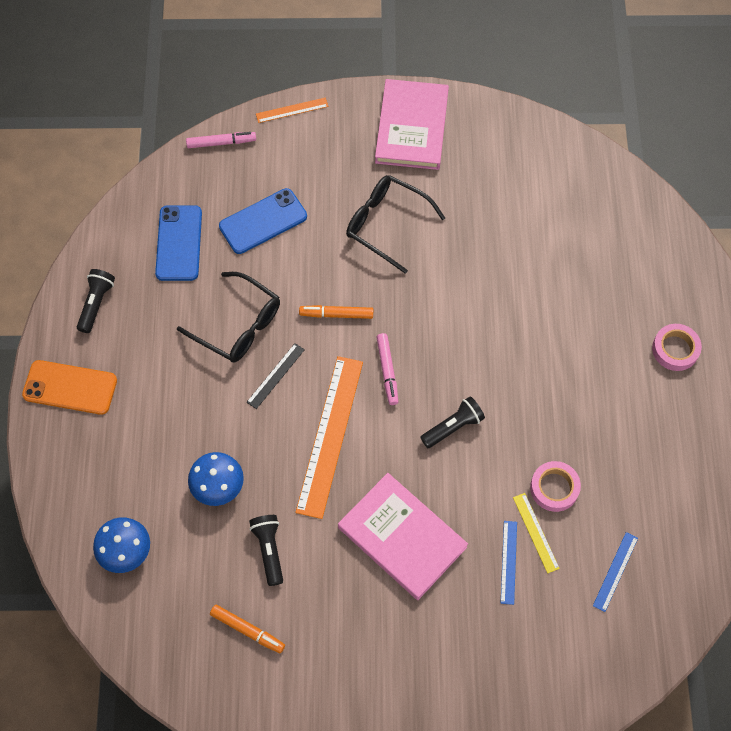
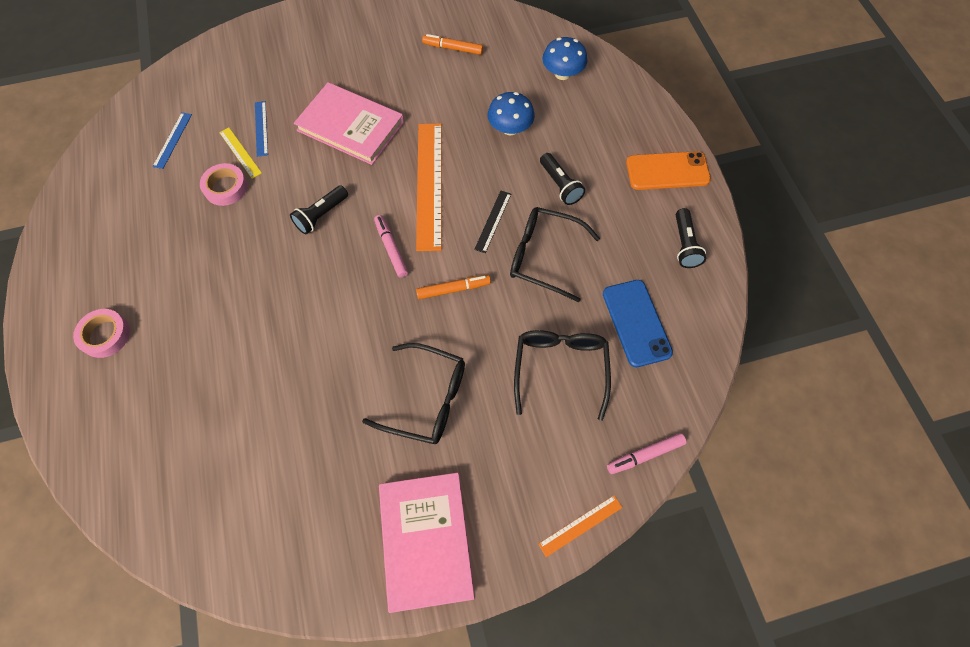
camera: 165 degrees right, 0 degrees up
(263, 221) = (560, 368): blue phone -> black glasses
(269, 550) = (454, 97): black flashlight -> black flashlight (560, 185)

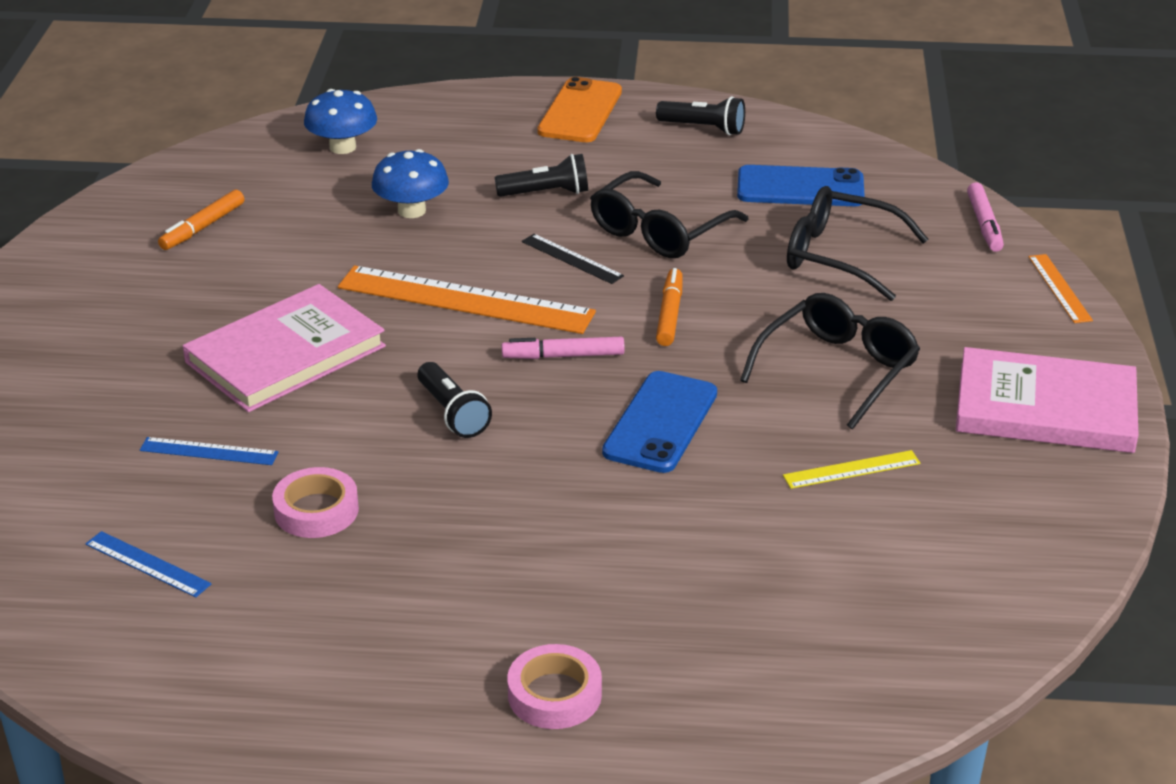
camera: 70 degrees left, 30 degrees down
(240, 152) = (247, 483): yellow ruler -> yellow ruler (851, 469)
(342, 316) = (660, 423): none -> blue phone

